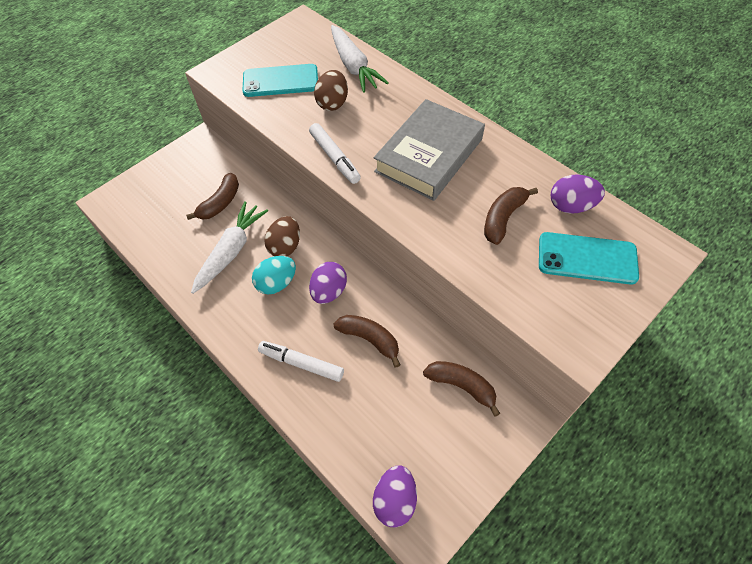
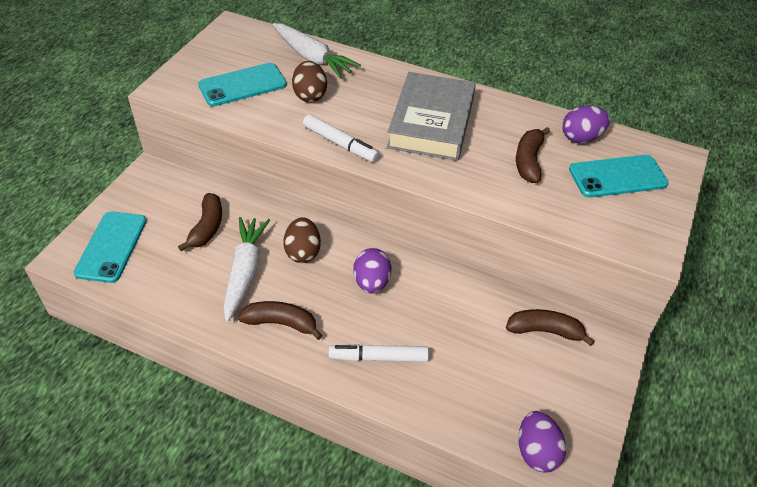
camera: 25 degrees left, 10 degrees down
(142, 201) = (111, 246): none -> turquoise phone
(277, 283) = (312, 289): turquoise egg -> none
(370, 339) = (436, 315): brown banana -> brown banana (281, 323)

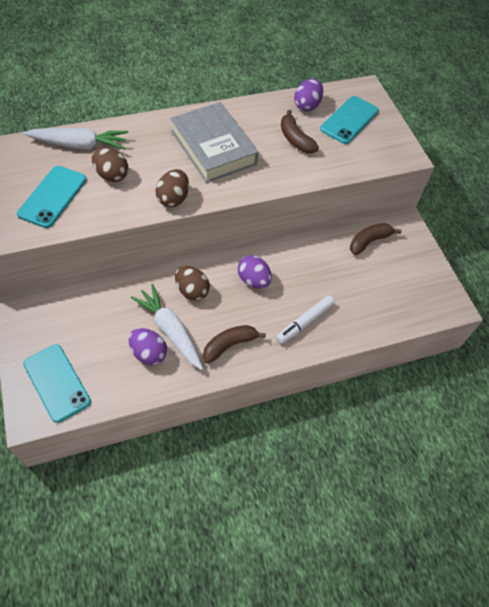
camera: 45 degrees left, 10 degrees up
(207, 227) = (110, 320): brown banana -> none
(340, 144) = (173, 198): white marker -> brown egg
(536, 452) = (427, 311): purple egg -> purple egg (149, 353)

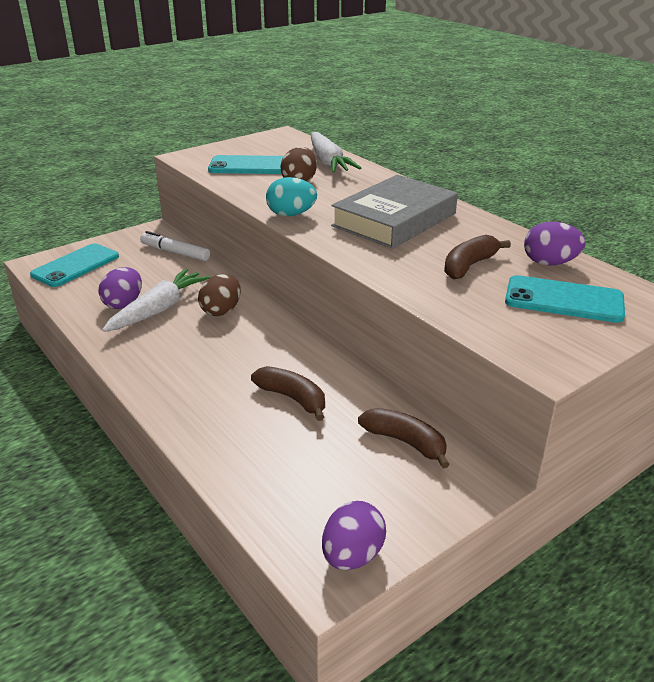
camera: 75 degrees right, 25 degrees down
(173, 198) = (291, 214): brown egg -> turquoise egg
(230, 345) = (152, 352): brown banana -> brown banana (293, 398)
(253, 280) = (261, 349): purple egg -> purple egg (352, 555)
(305, 322) = (211, 404): white marker -> white marker (175, 252)

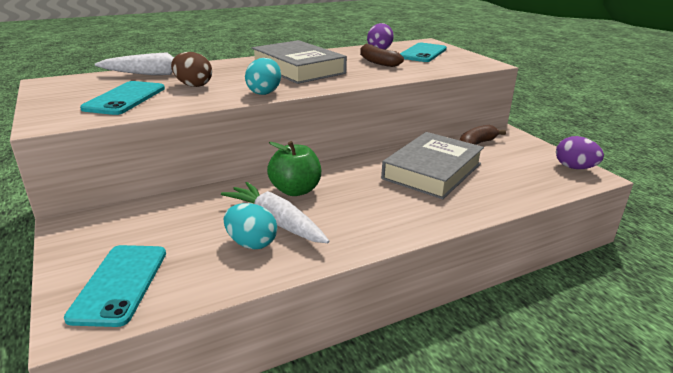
camera: 80 degrees left, 5 degrees down
(75, 265) = (120, 284): turquoise phone -> turquoise phone turned 45 degrees clockwise
(124, 304) = (251, 243): purple egg -> turquoise egg
(175, 252) = (150, 210): white marker -> none
(221, 311) = (295, 190): brown egg -> green apple
(293, 398) = (432, 171): brown banana -> grey book

